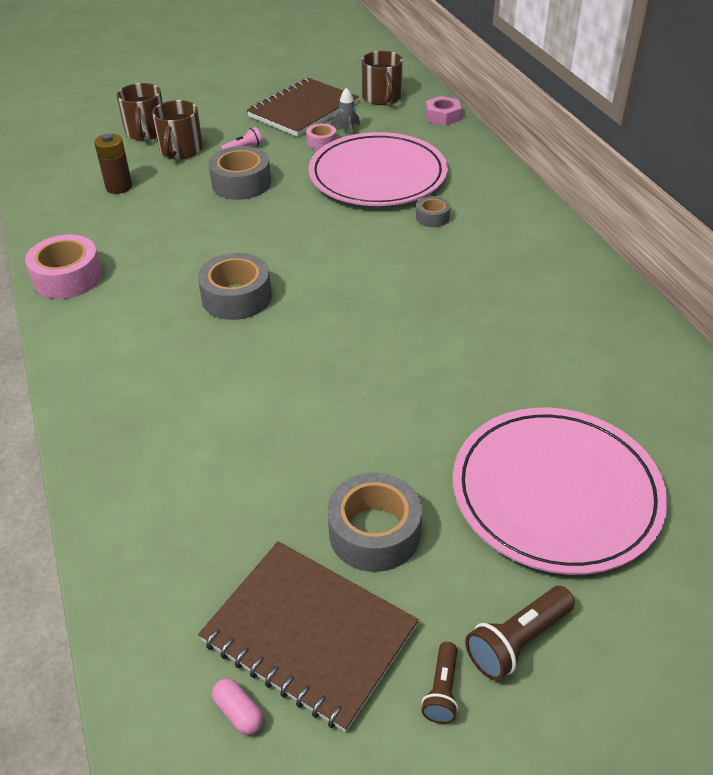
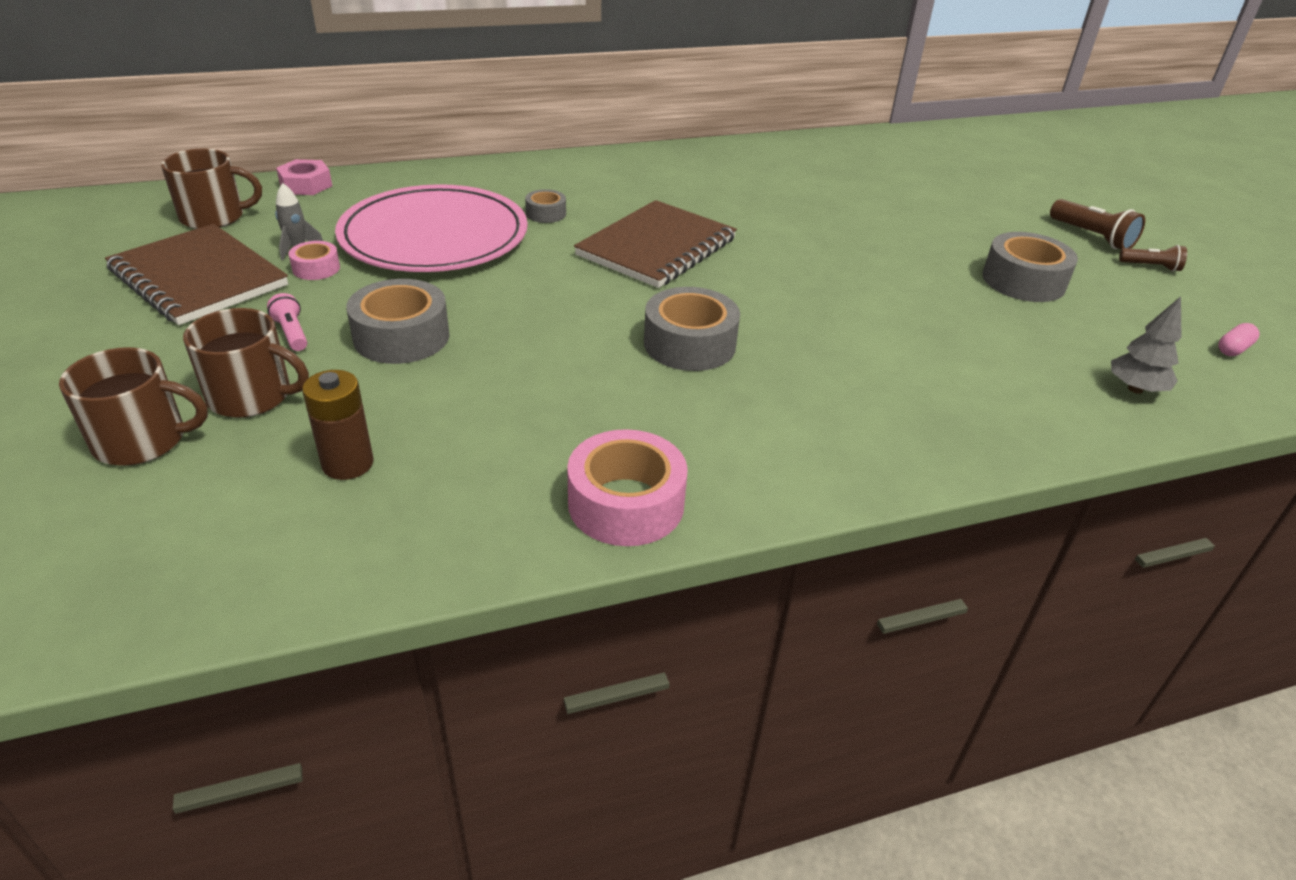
camera: 90 degrees left, 5 degrees down
(164, 578) = (1135, 389): none -> grey tree
(309, 634) = (1142, 315): brown notebook -> brown notebook (657, 247)
(556, 493) = (947, 206): pink plate -> none

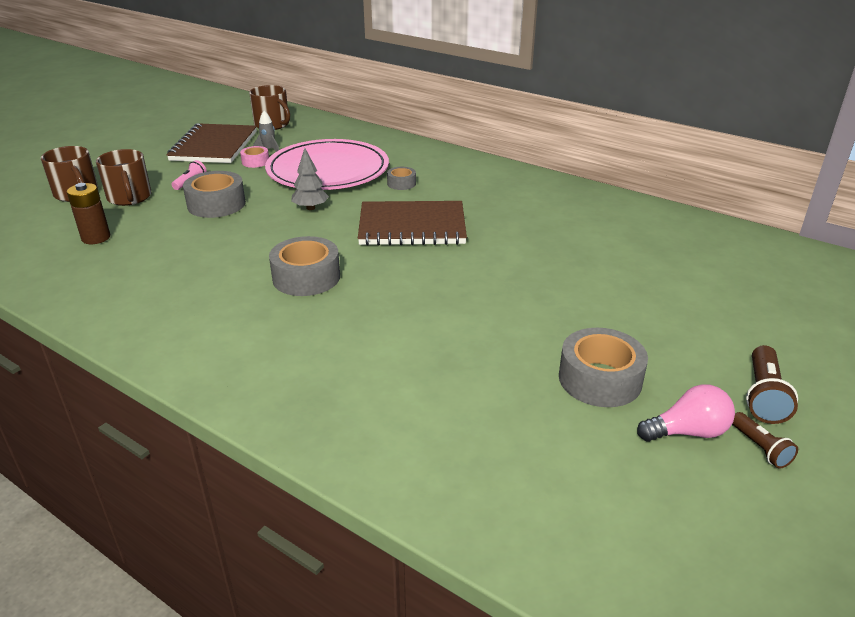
camera: 55 degrees right, 5 degrees down
(306, 185) = (334, 125): pink nut -> none
(626, 504) = (121, 316): pink tape -> none
(1116, 281) = (687, 432): none -> pink light bulb
(1135, 389) = (485, 487): grey tree -> grey tree (310, 208)
(1233, 349) = (656, 542): pink capsule -> none

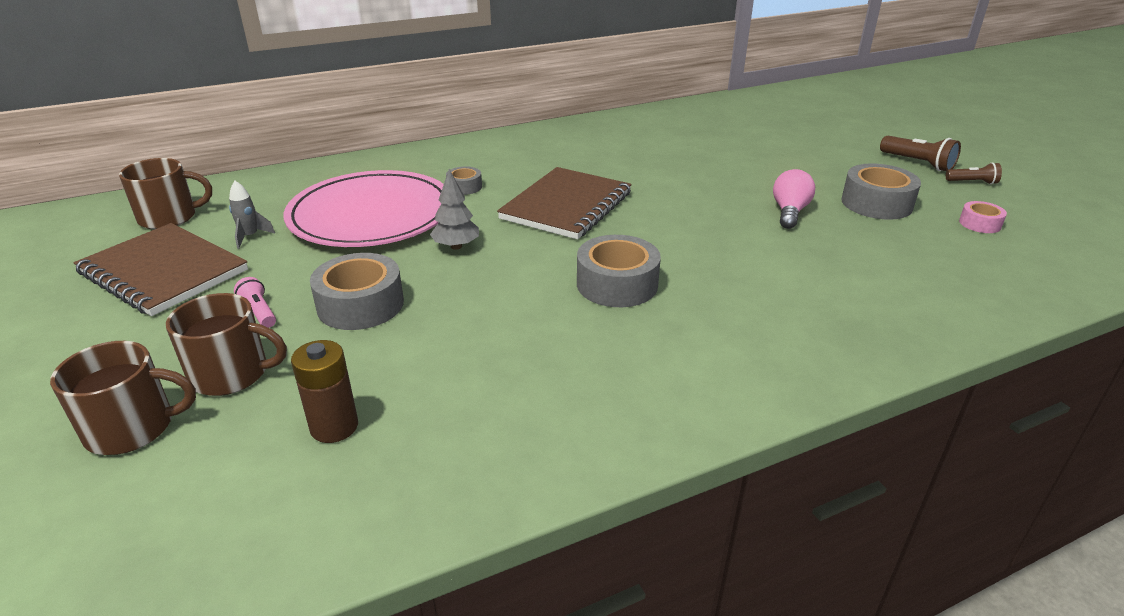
camera: 60 degrees left, 0 degrees up
(255, 162) = (271, 253): pink tape -> pink tape (979, 224)
(687, 432) = (949, 196): pink light bulb -> pink light bulb (789, 212)

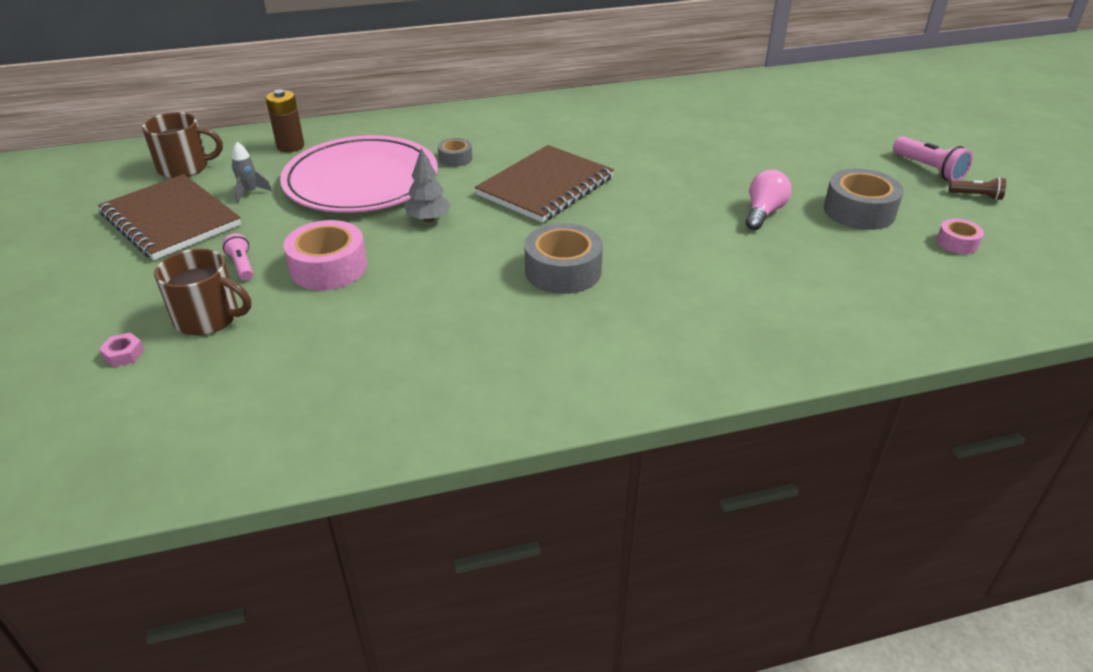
camera: 10 degrees right, 5 degrees up
(132, 428) = (124, 354): brown mug -> pink nut
(334, 427) = (279, 372): brown battery -> brown battery (290, 146)
(360, 305) = (328, 267): grey tape -> pink tape
(918, 163) = (928, 169): brown flashlight -> pink flashlight

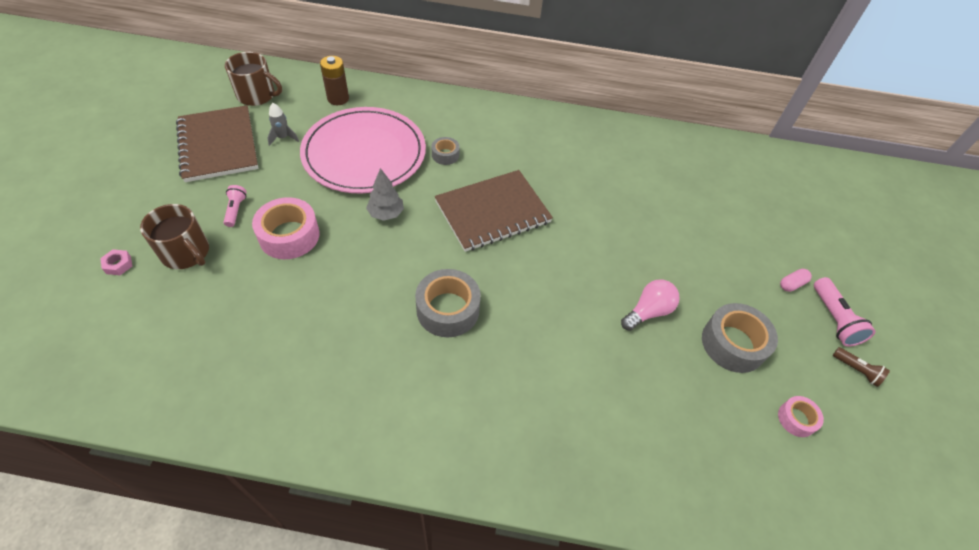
camera: 20 degrees right, 15 degrees up
(873, 157) = (792, 284): none -> pink capsule

